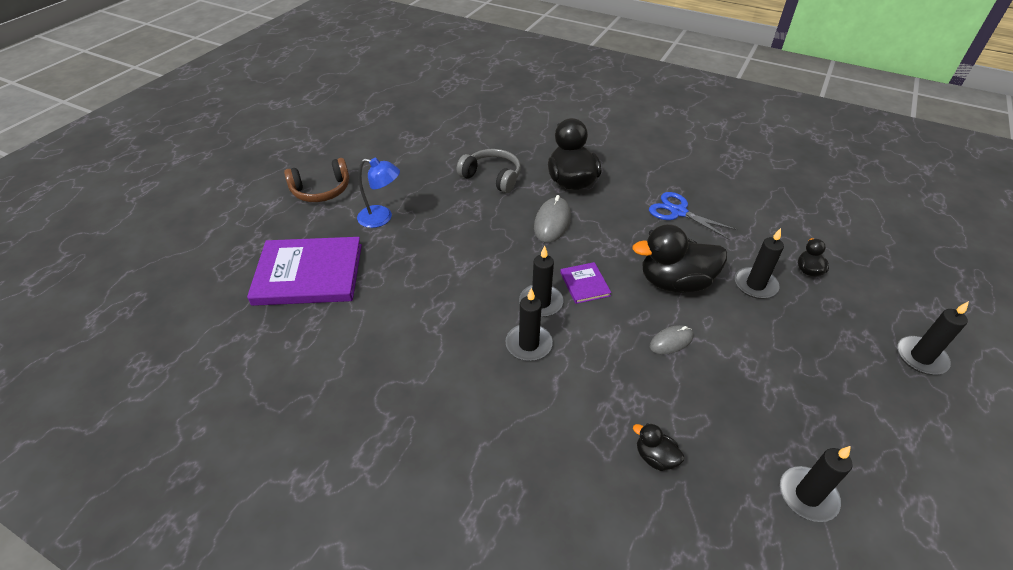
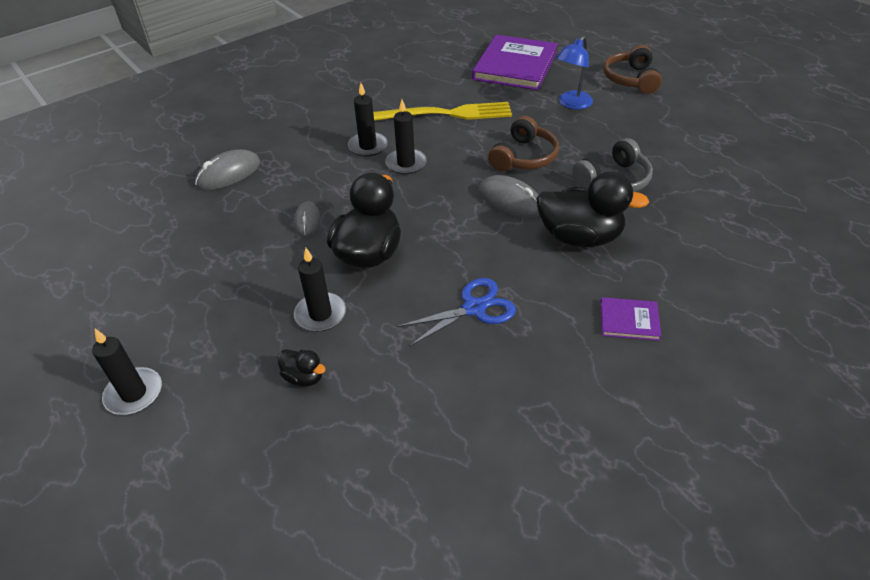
camera: 115 degrees right, 0 degrees up
(436, 302) = (445, 114): none -> yellow fork
(487, 228) = (524, 157): none -> brown headphones
(584, 284) = (409, 194): purple book -> purple book (629, 320)
(655, 457) = (228, 173): black duck -> grey mouse
(807, 495) = (133, 231): black candle -> none

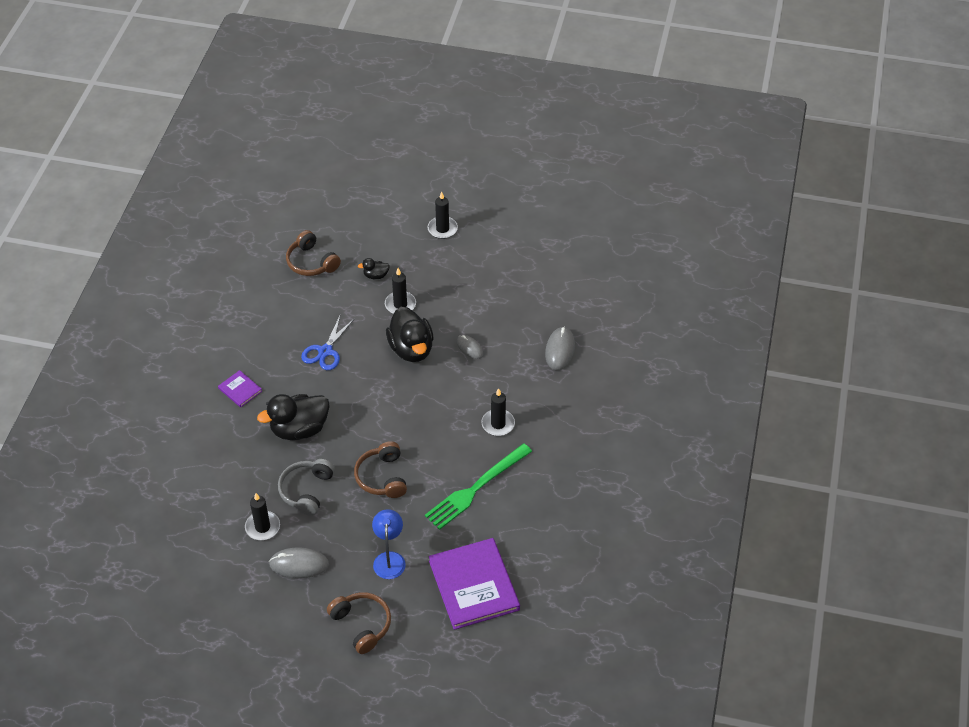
camera: 140 degrees right, 5 degrees up
(370, 466) = (311, 262): none -> brown headphones
(406, 163) = (456, 424): black candle -> black candle (262, 527)
(445, 114) = (476, 488): yellow fork -> green fork
(510, 200) = (361, 433): grey mouse -> grey mouse (299, 564)
(629, 320) = (240, 390): purple book -> purple book turned 75 degrees clockwise

